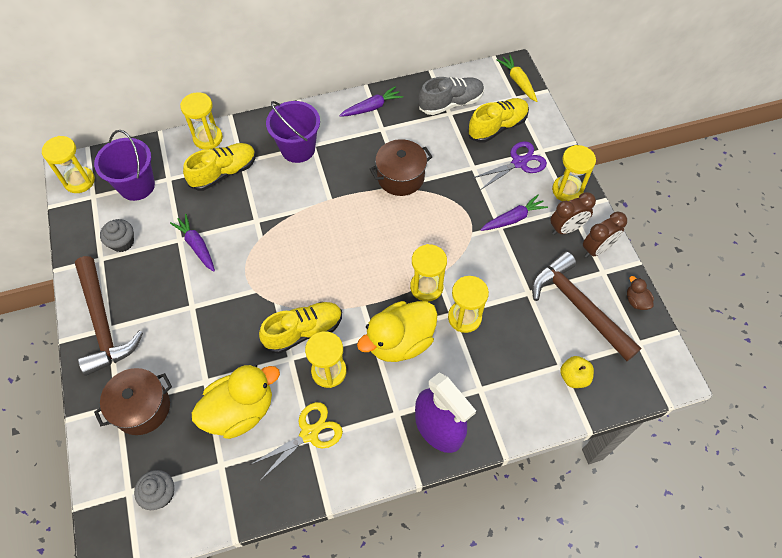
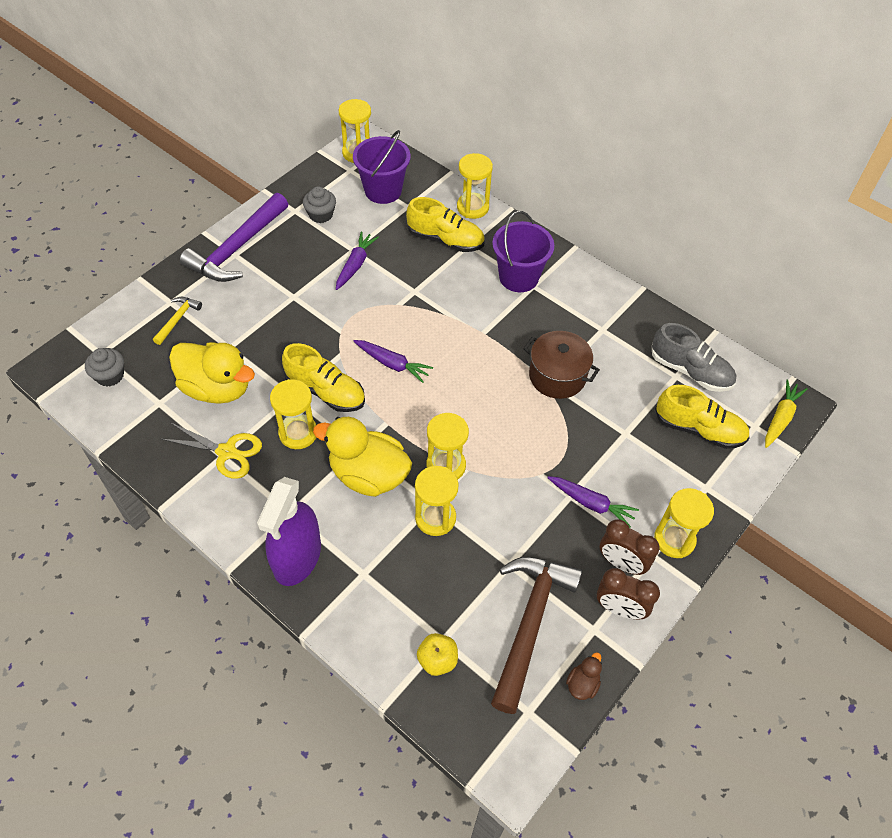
camera: 55 degrees right, 5 degrees down
(103, 323) = (237, 248): brown hammer -> purple hammer
(142, 408) = (178, 319): brown pot -> yellow hammer
(372, 107) = (620, 307): purple carrot -> purple carrot (392, 364)
(519, 163) = (670, 473): purple scissors -> none

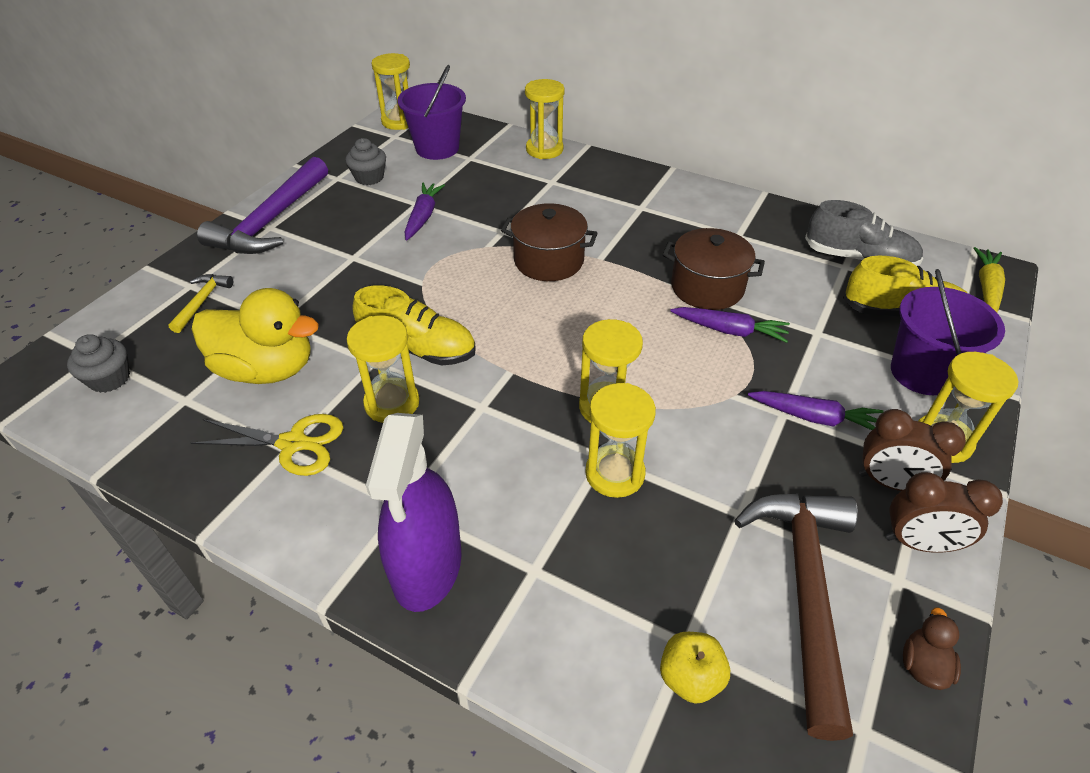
camera: 10 degrees left, 10 degrees down
(368, 475) = (503, 436): yellow duck -> none
(392, 364) = (498, 306): purple carrot -> purple carrot (730, 330)
(442, 327) = (548, 260): none -> brown pot
(446, 240) = (524, 180): yellow shoe -> none
(518, 277) = (621, 202): purple bucket -> purple bucket (922, 373)

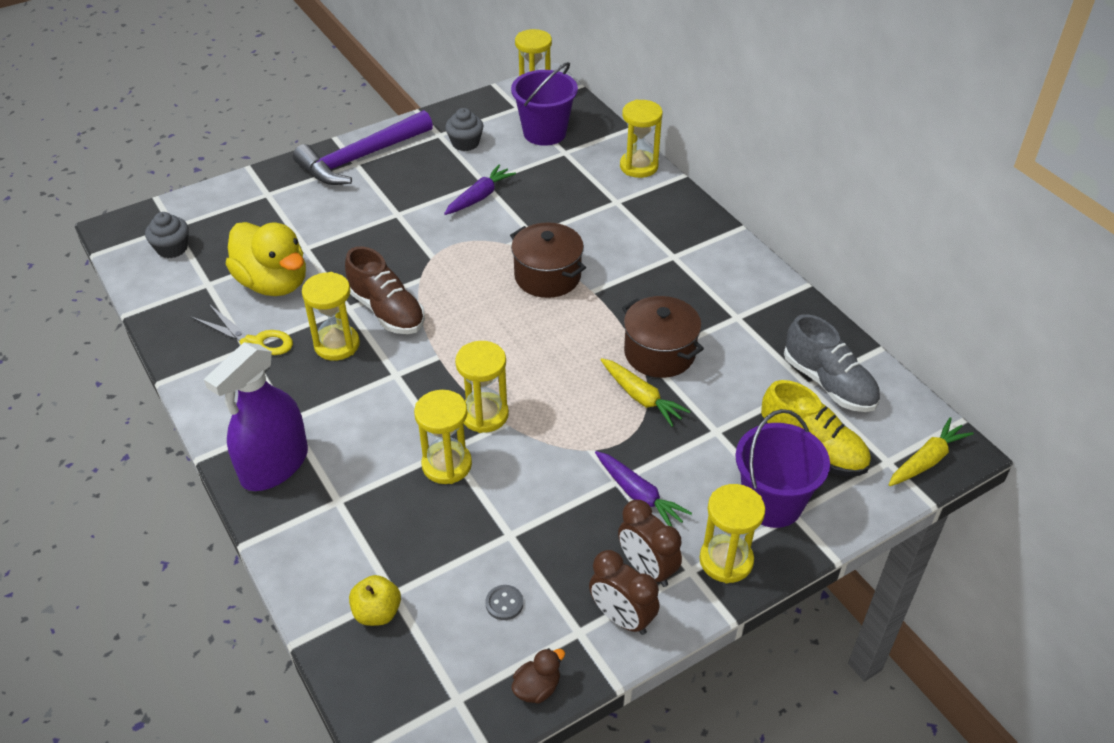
camera: 30 degrees right, 0 degrees up
(202, 301) = (266, 211): yellow hammer -> none
(418, 349) = (387, 311): yellow shoe -> brown shoe
(730, 330) = (641, 397): purple carrot -> yellow carrot
(805, 590) = (504, 603): brown hammer -> grey button

